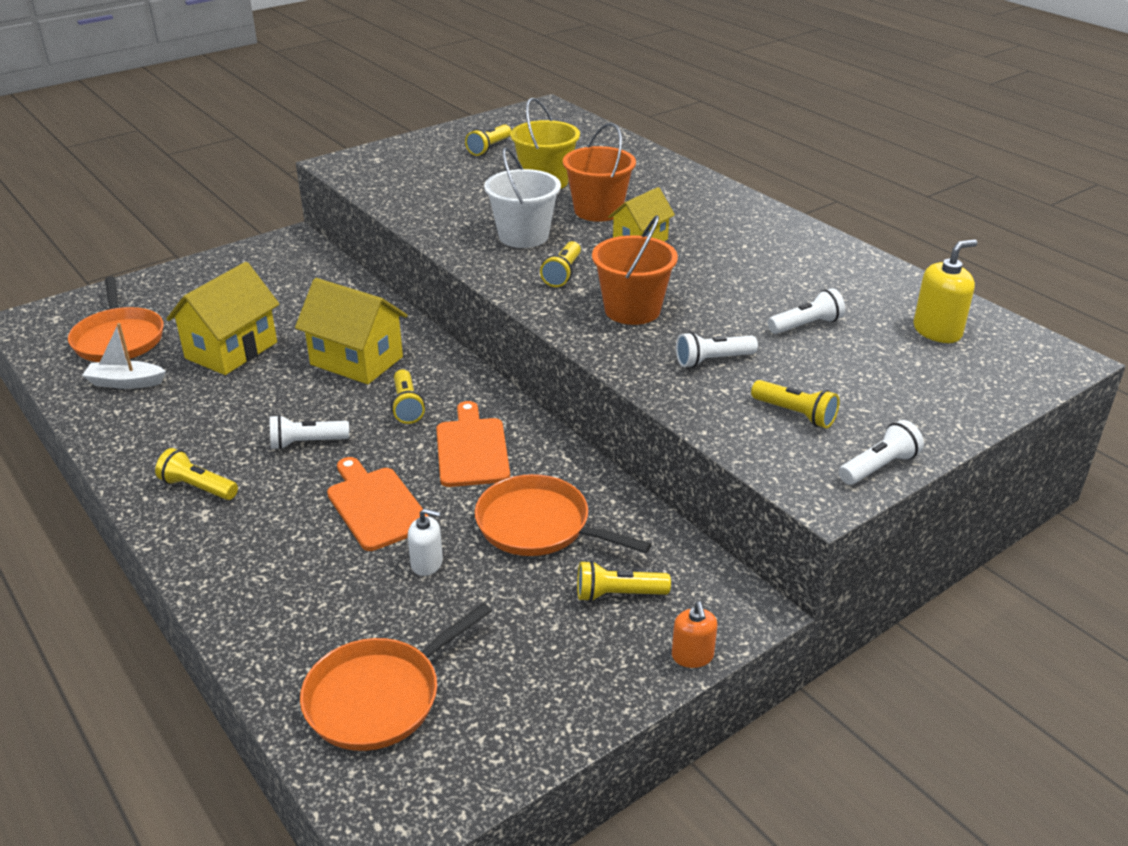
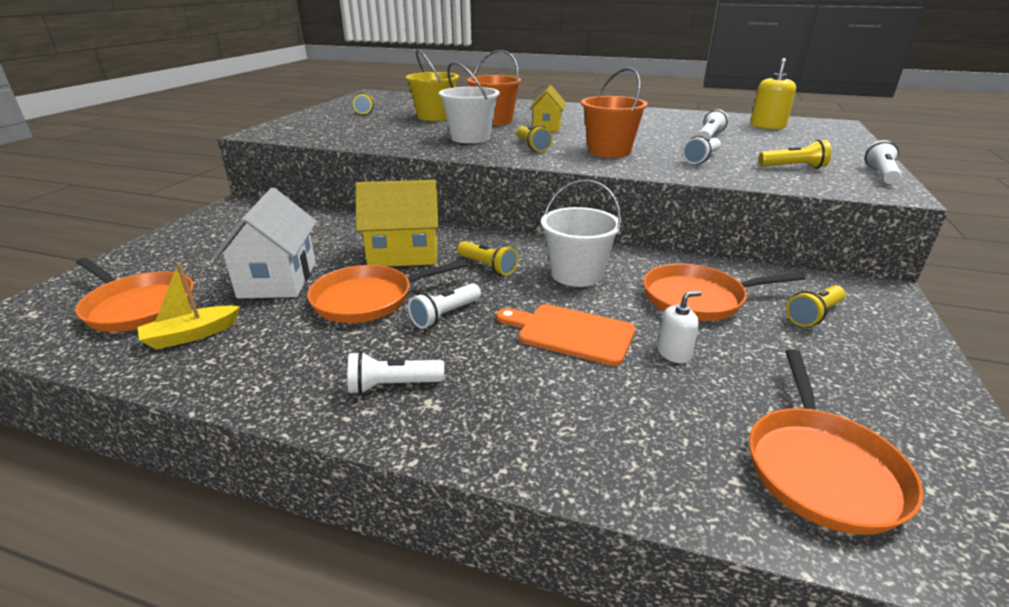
camera: 35 degrees left, 5 degrees down
(126, 382) = (191, 335): white boat -> yellow boat
(198, 487) = (392, 385): yellow flashlight -> white flashlight
(231, 350) = (278, 280): yellow house -> white house
(271, 400) = (368, 299): none -> orange pan
(472, 449) = (576, 274): orange cutting board -> white bucket
(692, 656) = (914, 328): orange soap dispenser -> none

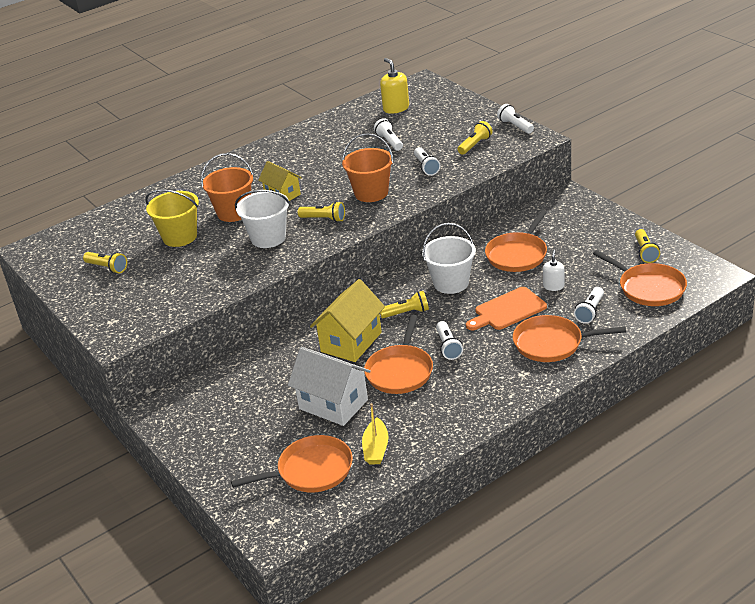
camera: 50 degrees left, 5 degrees up
(392, 385) = (498, 382): white flashlight -> white flashlight (590, 311)
(533, 405) = (551, 343): none -> orange pan
(813, 315) = (565, 228): yellow flashlight -> yellow flashlight (645, 252)

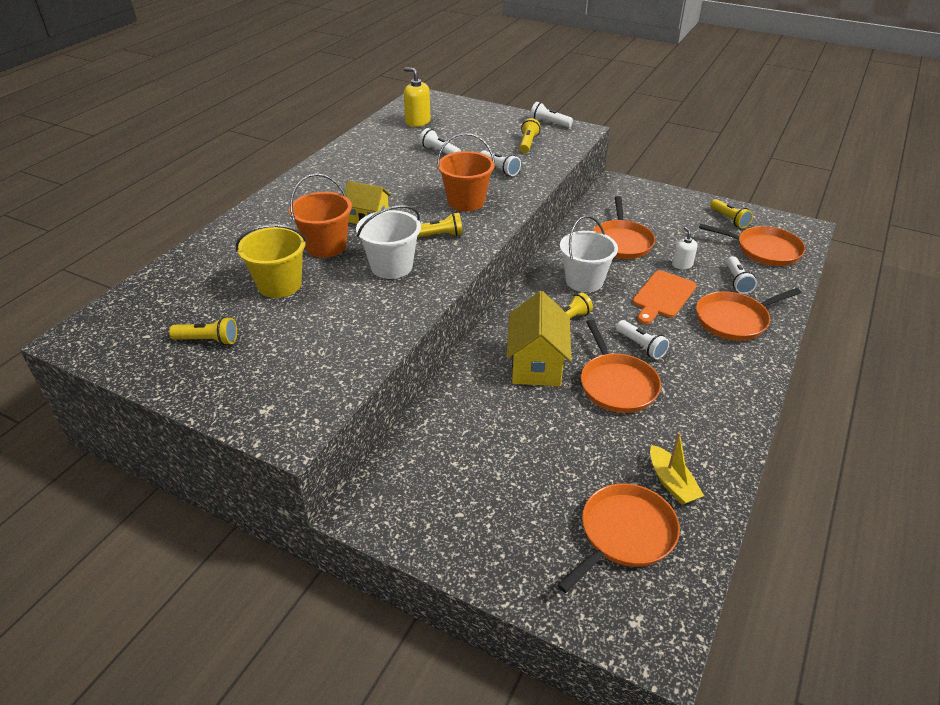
camera: 30 degrees left, 5 degrees up
(333, 404) = (578, 442): white house -> none

